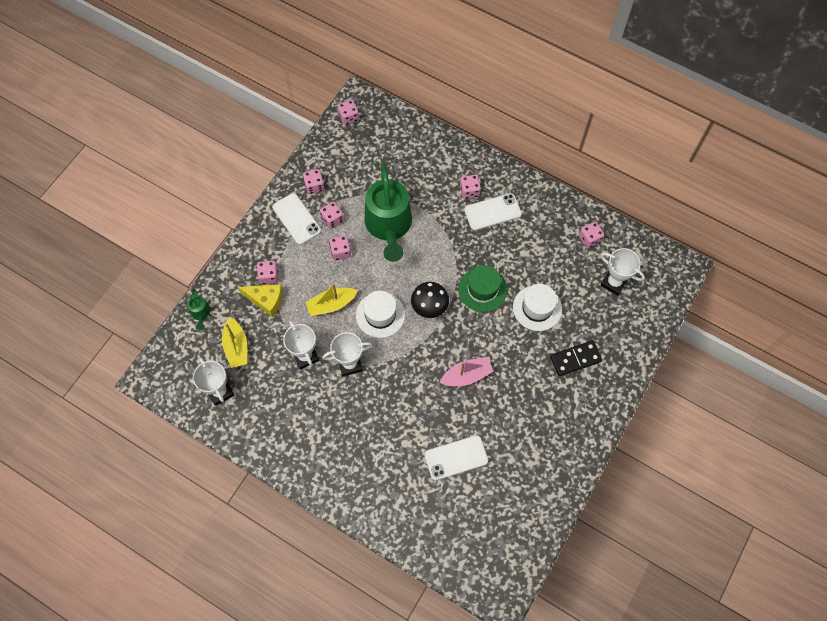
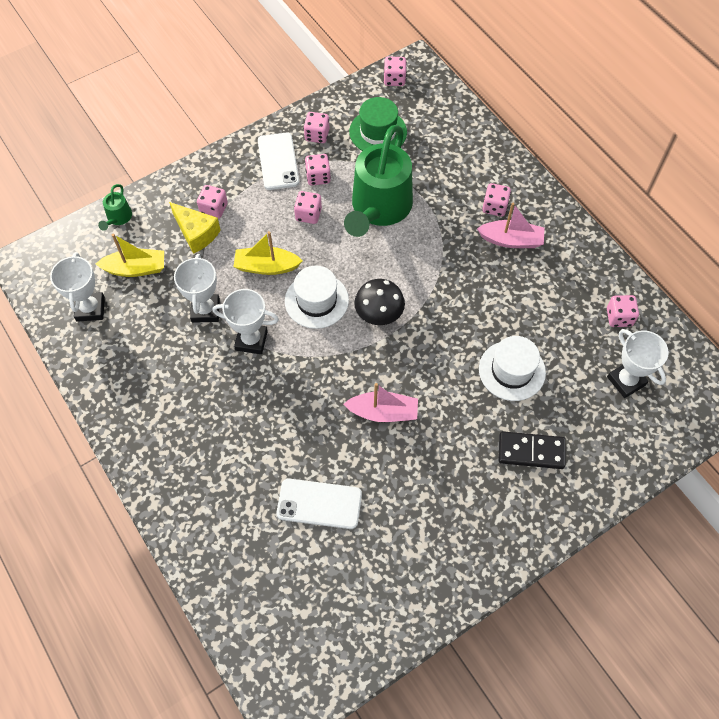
camera: 25 degrees right, 5 degrees down
(236, 347) = (136, 268): yellow boat -> yellow boat turned 105 degrees counterclockwise
(482, 289) = (454, 322): green hat -> green hat (378, 132)
(492, 212) = (511, 240): white phone -> pink boat

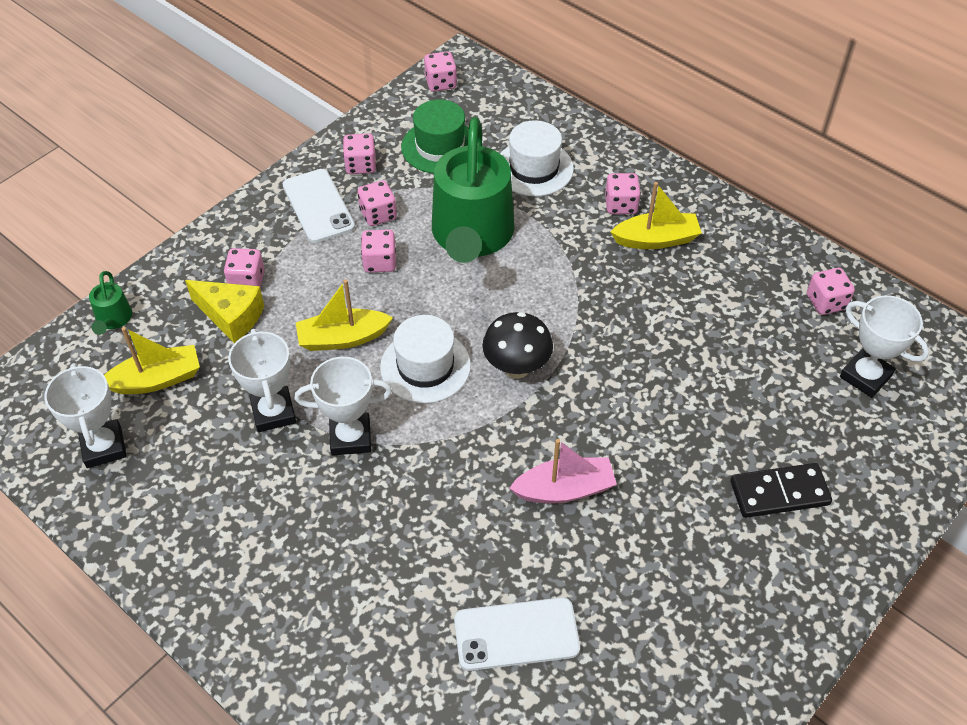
camera: 15 degrees left, 10 degrees down
(511, 240) = (656, 239): pink boat -> yellow boat
(512, 370) = (716, 396): white hat -> white hat (534, 168)

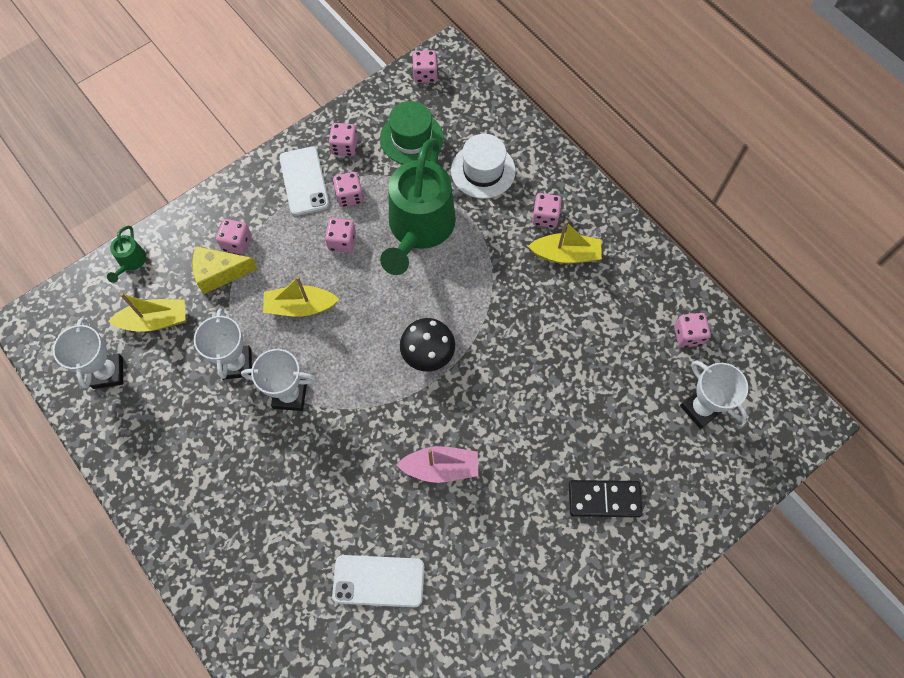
camera: 10 degrees right, 15 degrees up
(231, 316) = (219, 273): yellow cheese -> yellow cheese turned 135 degrees clockwise
(425, 366) = (358, 342): white hat -> none

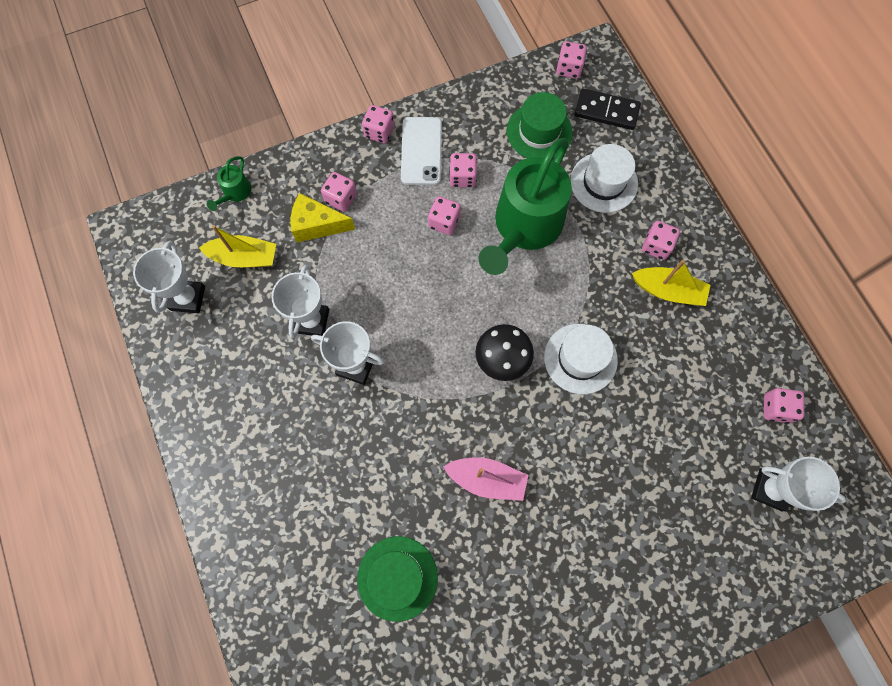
camera: 15 degrees right, 5 degrees up
(300, 307) = (387, 278): yellow boat -> none
(345, 147) = (470, 125): pink dice -> pink dice (379, 132)
(378, 581) = (397, 578): white phone -> green hat
(500, 335) = (580, 358): none -> white hat
(604, 499) = (645, 558): black domino -> black domino (606, 111)
(700, 408) = (770, 489): white trophy -> white trophy turned 45 degrees counterclockwise

